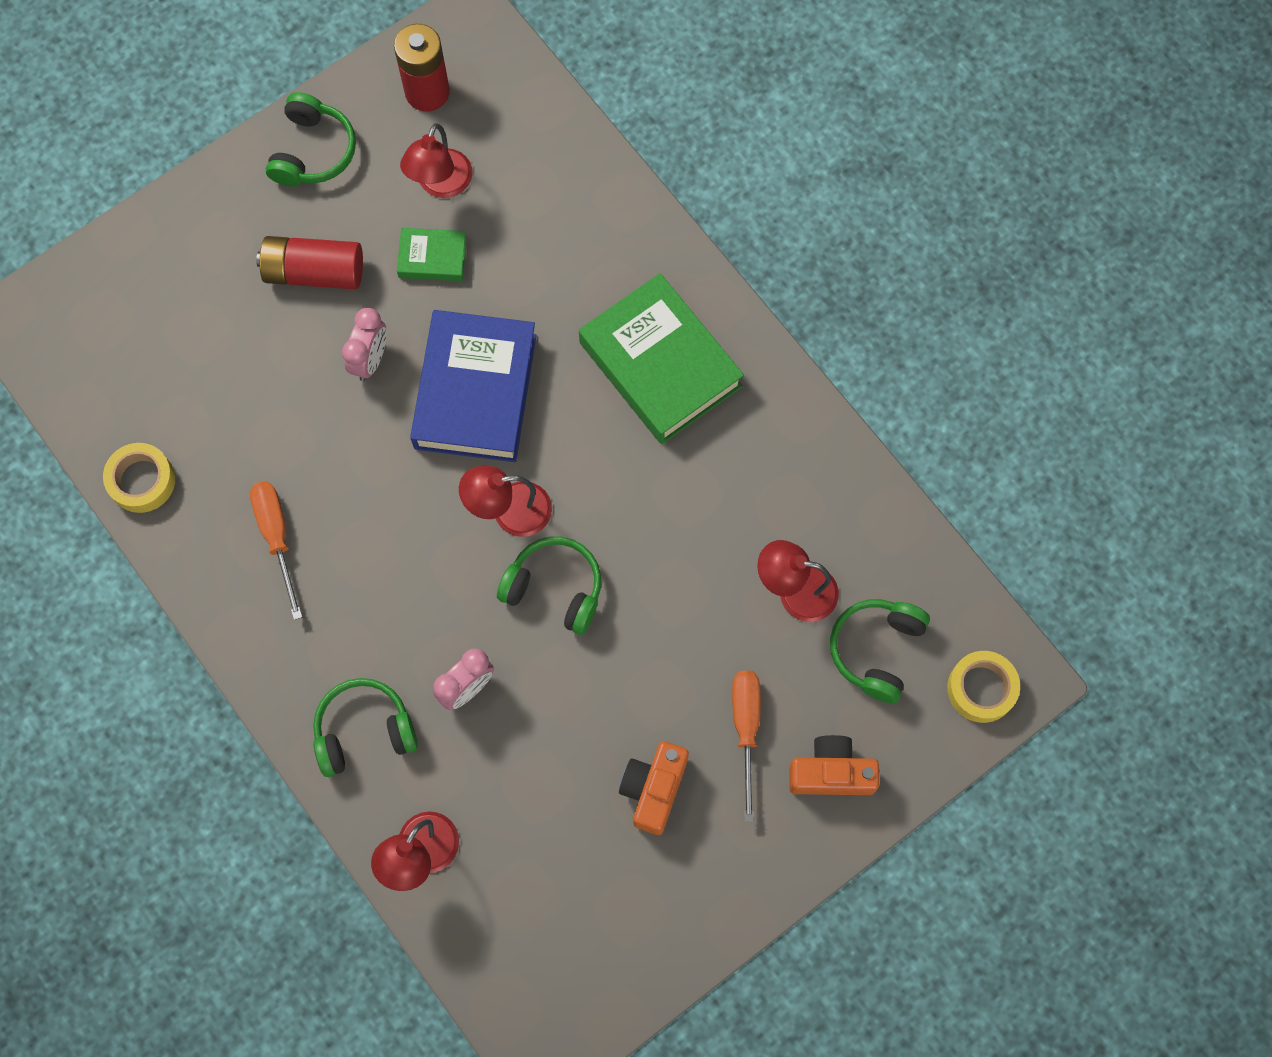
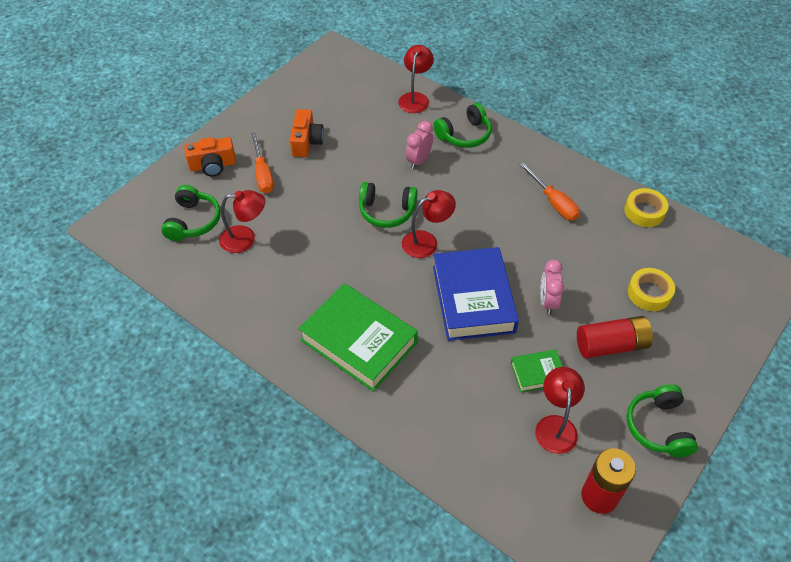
camera: 165 degrees right, 20 degrees down
(981, 689) = (130, 216): yellow tape -> yellow tape (649, 293)

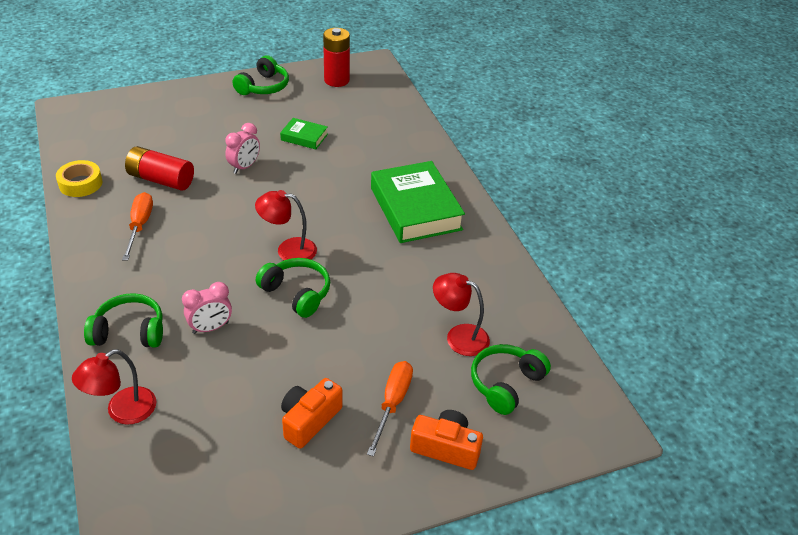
camera: 150 degrees left, 10 degrees down
(473, 299) = (297, 194): blue book -> none
(555, 425) = (325, 112): red lamp -> none
(611, 345) = (235, 128): red battery -> red battery (161, 180)
(649, 293) = (165, 139): yellow tape -> none

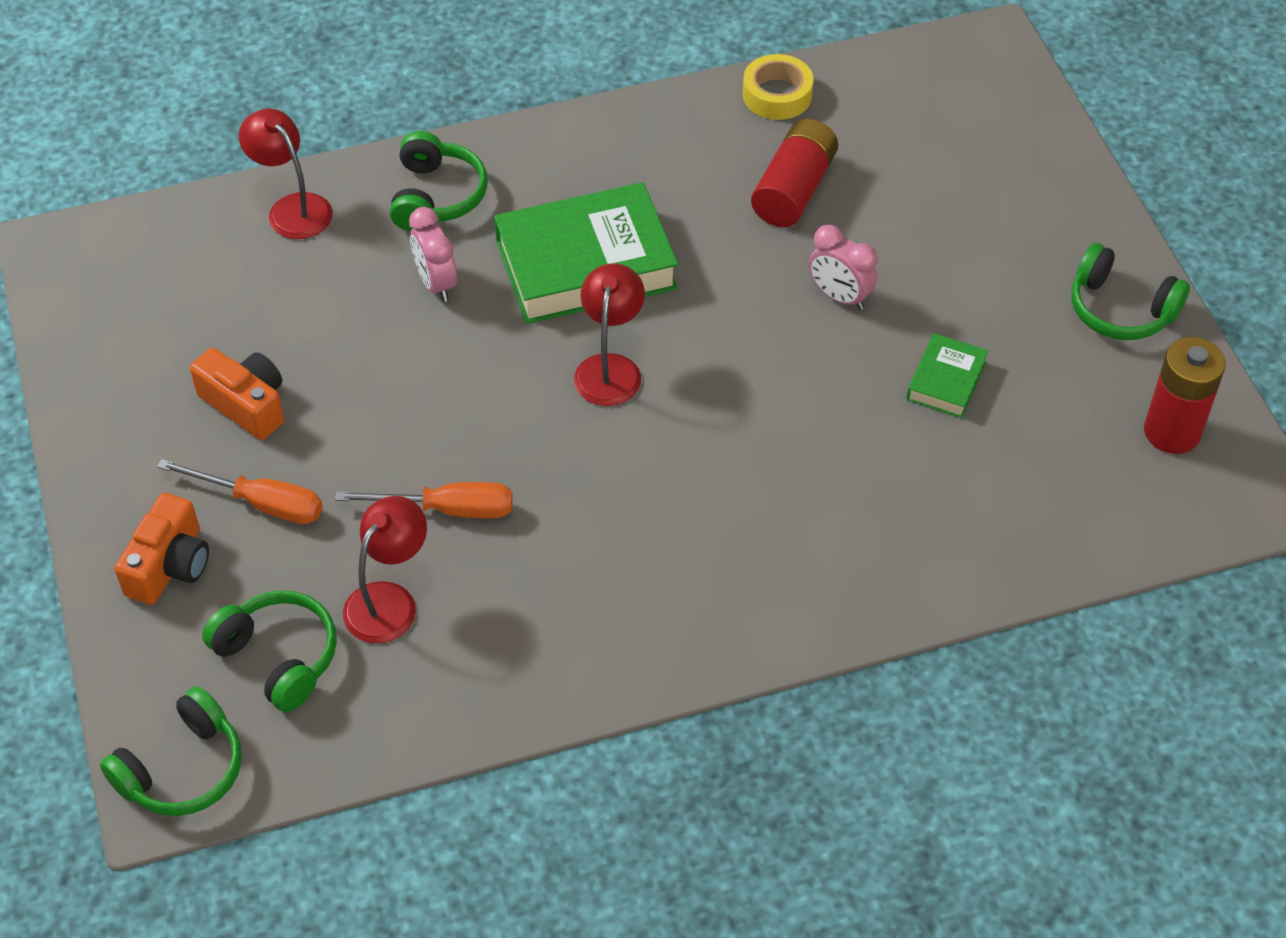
camera: 95 degrees right, 10 degrees up
(140, 226) = (671, 178): orange screwdriver -> orange screwdriver (448, 509)
(297, 293) = (504, 383): green headphones -> green headphones (183, 769)
(415, 209) = (726, 556): green book -> green book (586, 264)

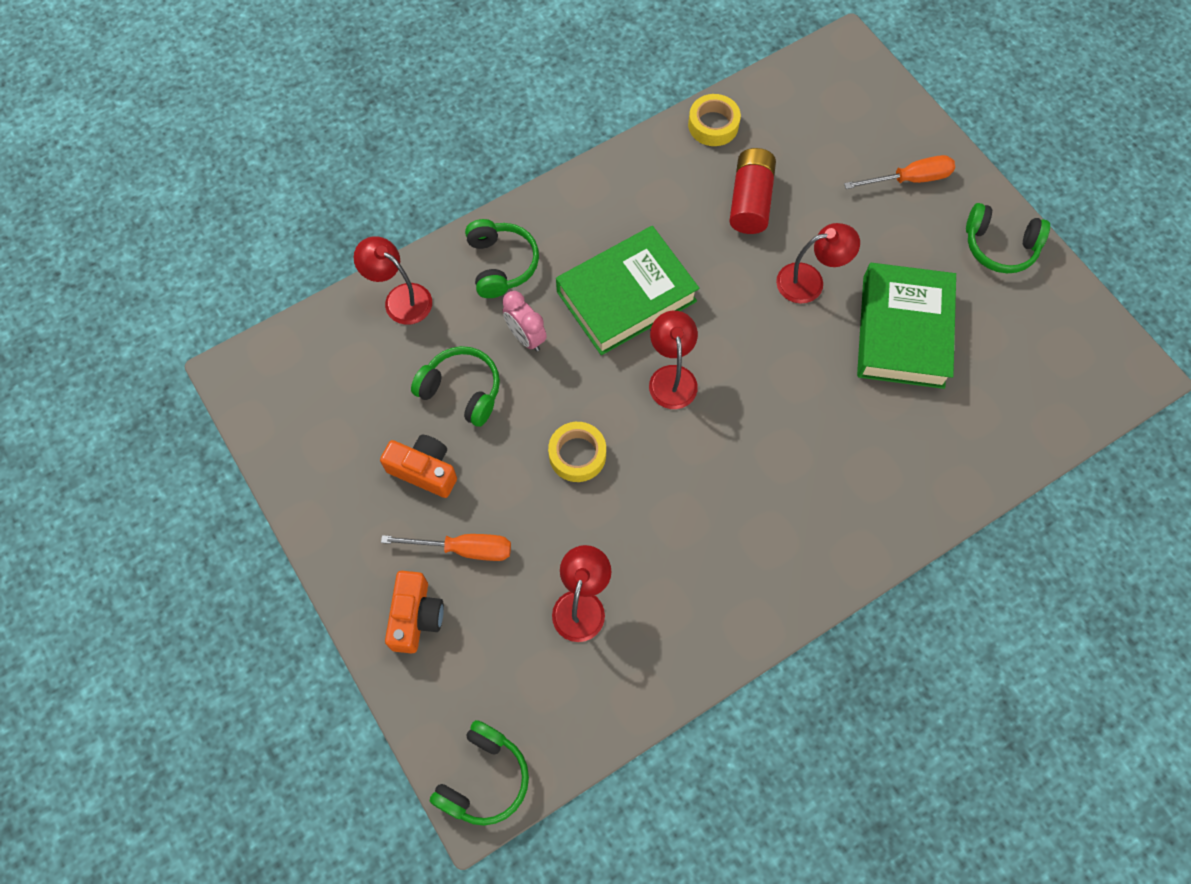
camera: 15 degrees left, 15 degrees up
(279, 657) = (520, 670): green headphones -> green headphones (461, 391)
(448, 509) = (598, 520): orange screwdriver -> orange screwdriver (910, 179)
(450, 430) = (577, 455): none -> yellow tape
(839, 297) = (810, 281): pink clock -> red lamp
(946, 381) = (902, 331): green book -> green book, size x2.09
(1172, 432) = (1063, 335): red battery -> none

